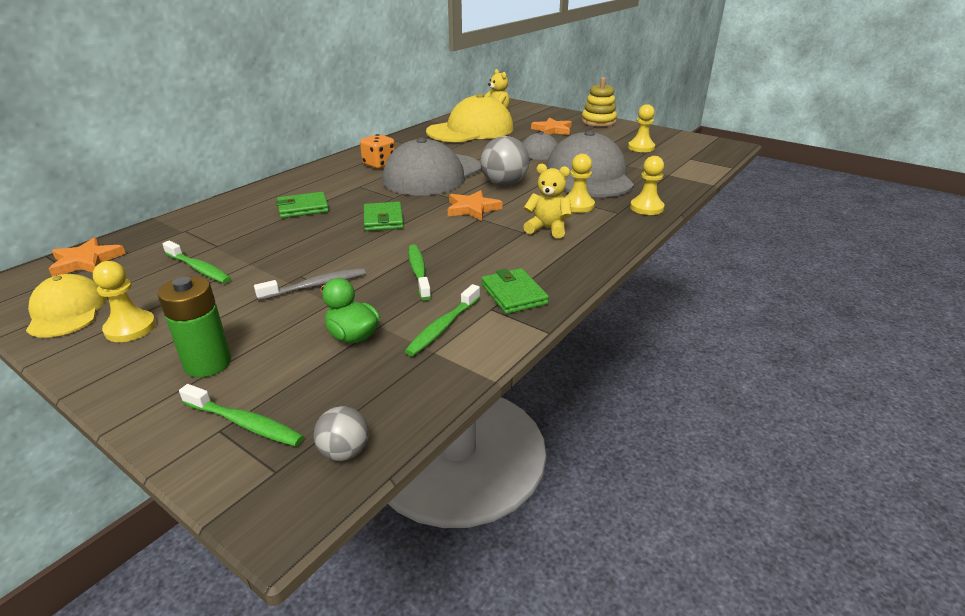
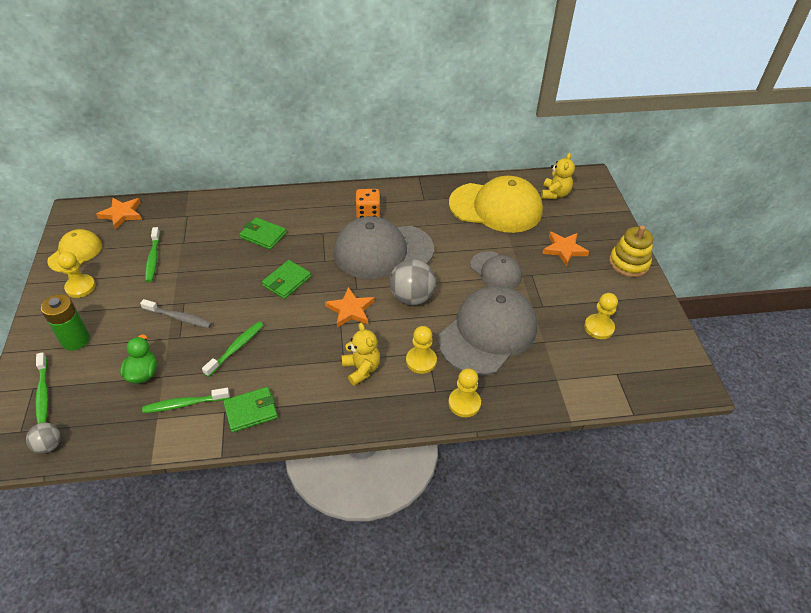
camera: 45 degrees right, 15 degrees up
(513, 294) = (251, 411): green wallet -> green wallet turned 45 degrees clockwise

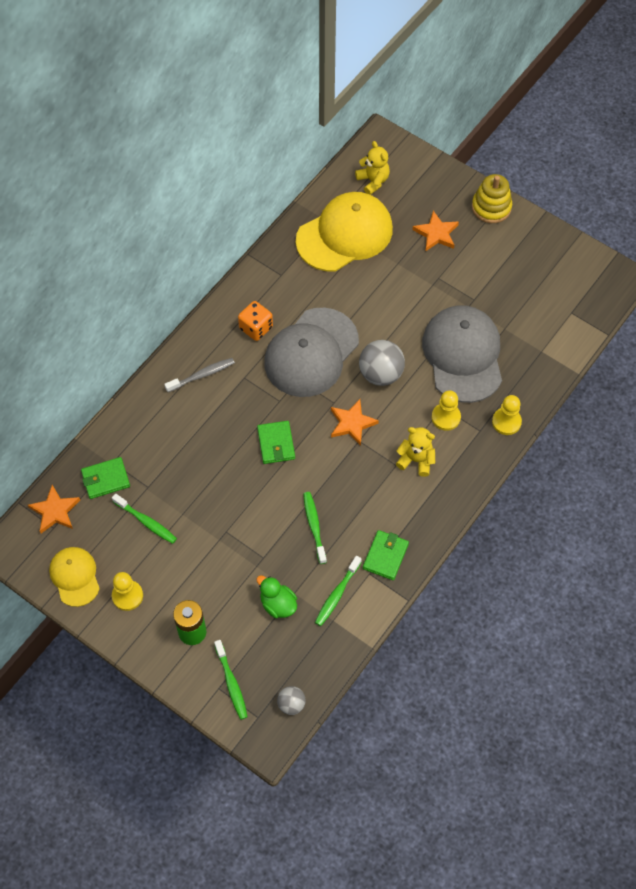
camera: 45 degrees left, 15 degrees up
(43, 393) = (231, 683): green toothbrush -> green toothbrush turned 45 degrees clockwise
(179, 318) = (240, 545): grey toothbrush -> grey toothbrush (202, 375)
(263, 235) = (202, 422): green wallet -> green wallet (106, 479)
(496, 271) = (411, 297): grey cap -> none
(599, 327) = (526, 285): yellow pawn -> none

